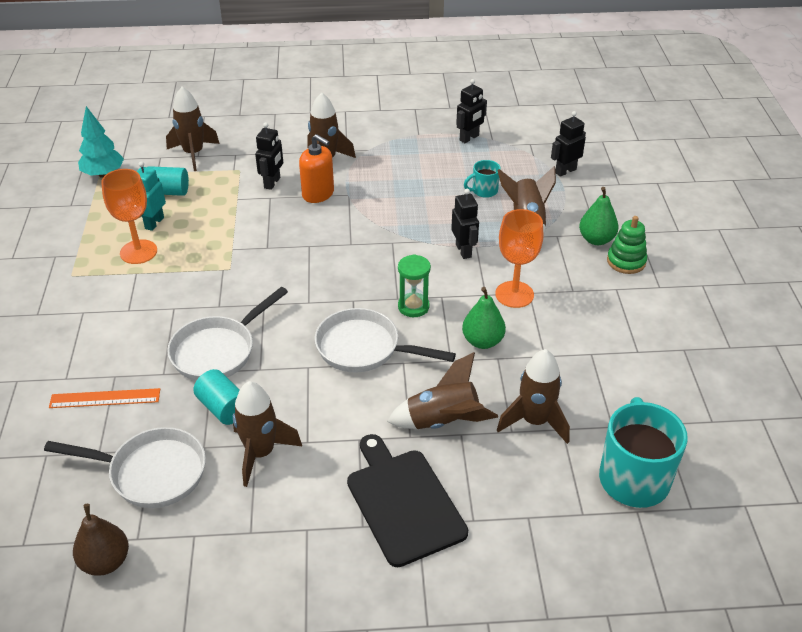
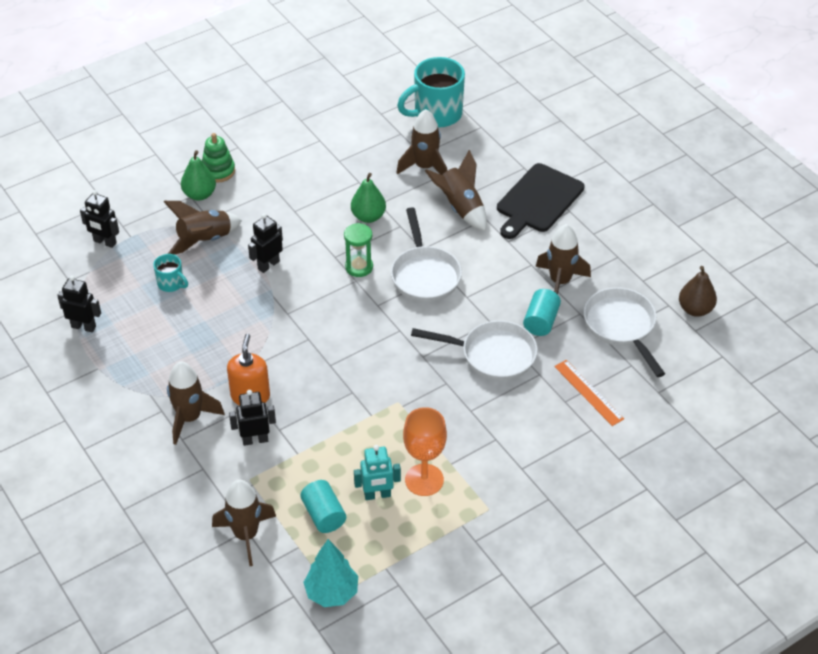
camera: 120 degrees left, 5 degrees up
(514, 294) = (303, 218): orange goblet -> none

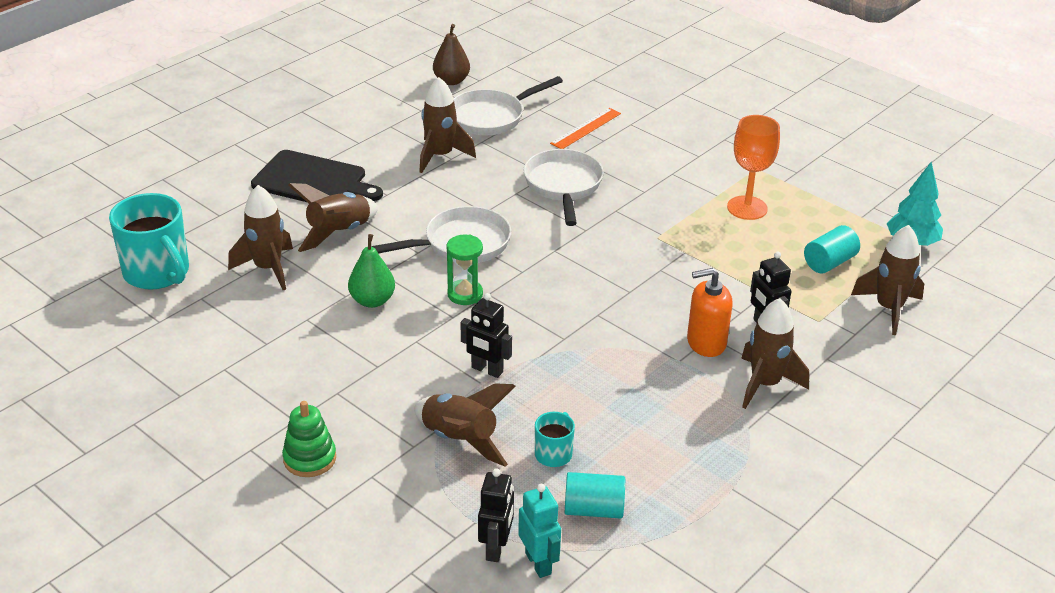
camera: 105 degrees left, 10 degrees down
(84, 327) = (669, 524): black robot -> none
(199, 194) = (366, 467): green pear -> none
(377, 495) = (783, 233): turquoise robot -> turquoise robot (538, 563)
(541, 321) = (503, 162): turquoise cylinder -> turquoise cylinder (593, 509)

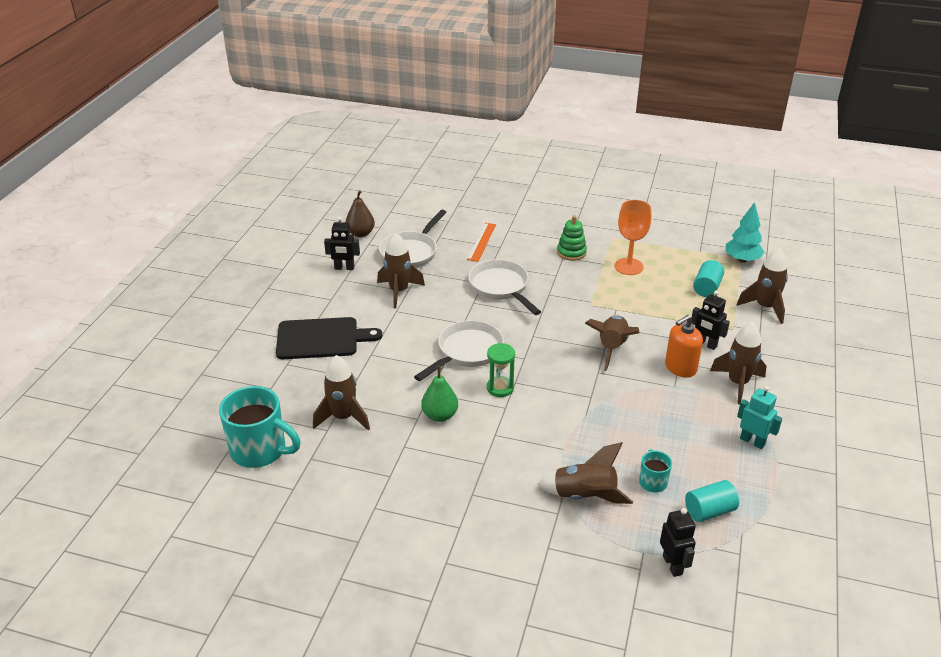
camera: 25 degrees left, 0 degrees up
(309, 458) = (494, 552): green stacking toy -> green stacking toy (571, 252)
(339, 233) = (373, 372): brown rocket -> brown rocket (612, 348)
(487, 370) = (560, 438): black robot -> black robot (344, 268)
(538, 563) = (707, 564): turquoise robot -> turquoise robot (752, 441)

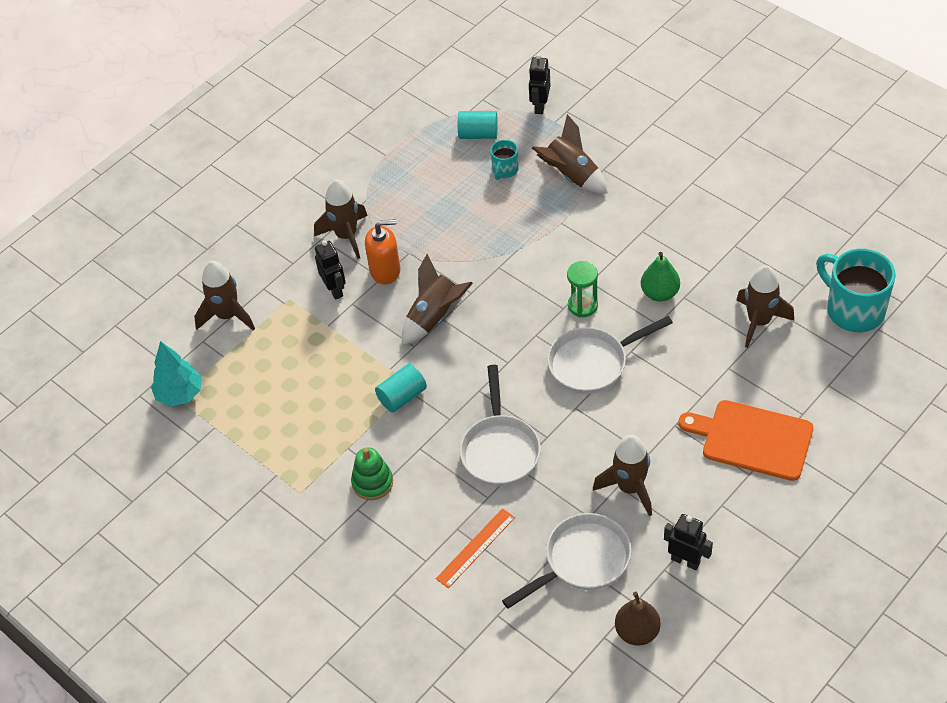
camera: 150 degrees left, 15 degrees up
(321, 338) = (752, 439): black cutting board -> orange cutting board
(628, 266) = (322, 431): orange goblet -> none
(707, 288) = (262, 364): turquoise cylinder -> turquoise cylinder (402, 396)
(752, 441) = (389, 177): turquoise robot -> none

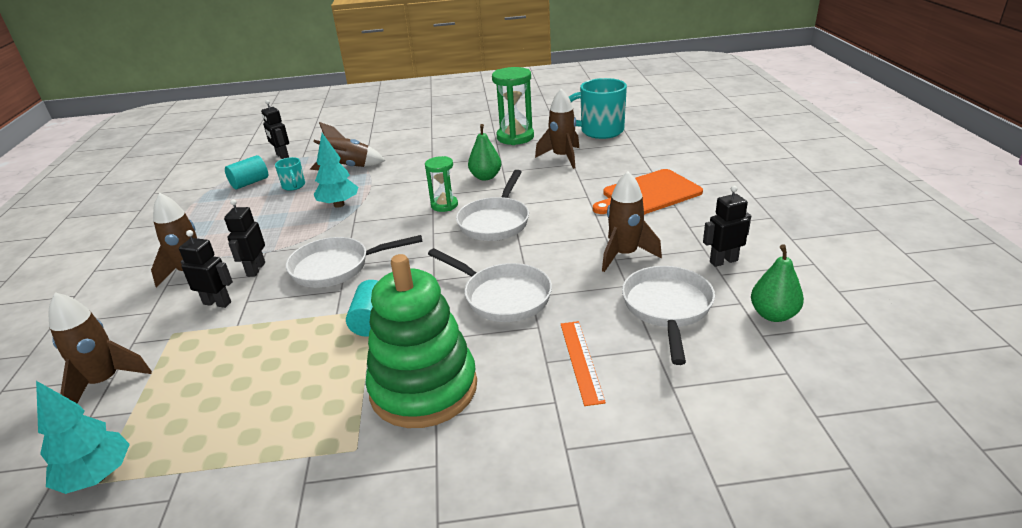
camera: 50 degrees left, 20 degrees down
(372, 482) = (423, 388): green stacking toy -> green stacking toy, size x2.06
(385, 270) = (255, 269): orange soap dispenser -> black robot
(434, 317) = (337, 267): brown rocket -> white pan
(510, 232) = (339, 205): none -> turquoise tree
(637, 632) = (773, 315): brown pear -> green pear
(763, 249) = (515, 137): none -> green hourglass

